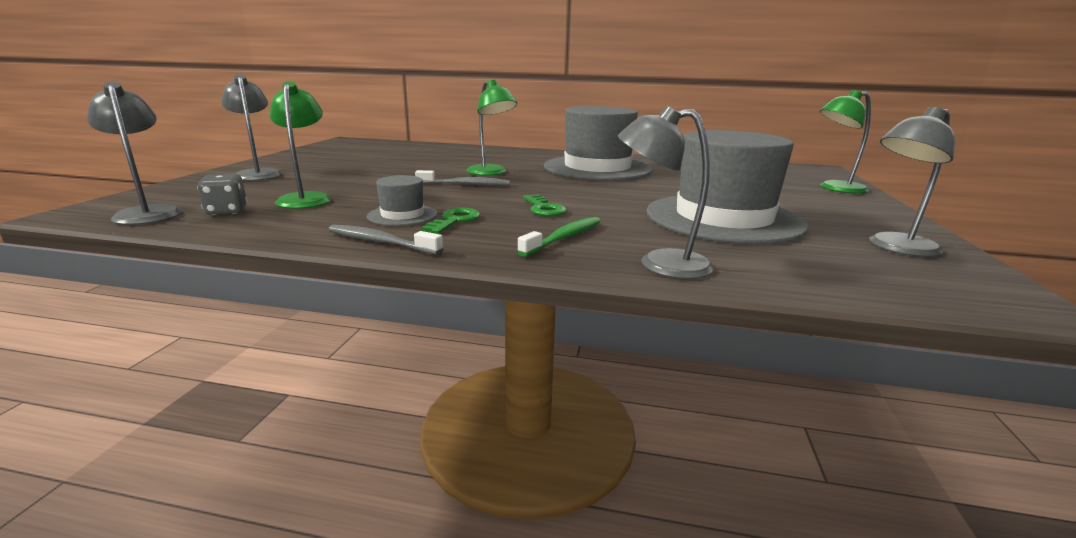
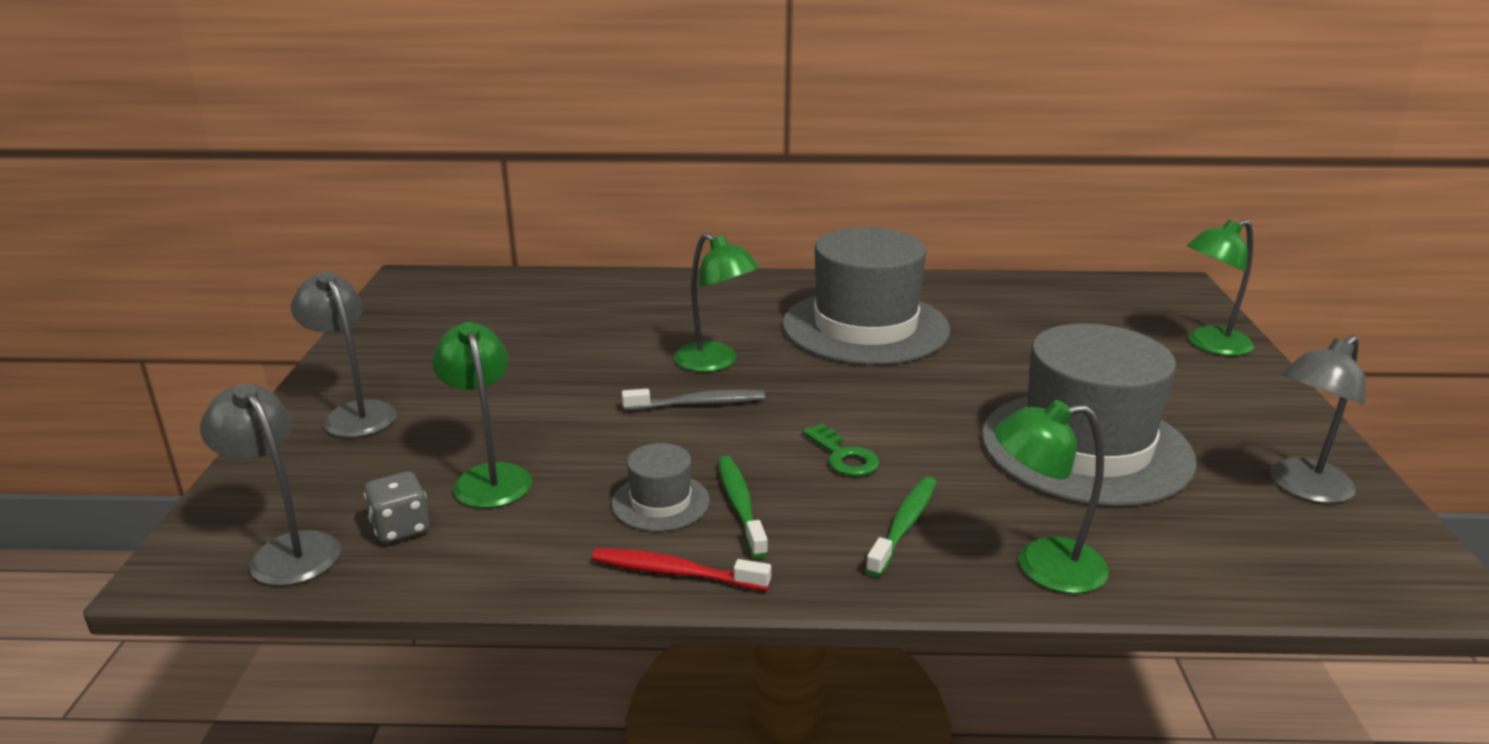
camera: 10 degrees left, 5 degrees up
(380, 242) = (675, 572): grey toothbrush -> red toothbrush
(454, 221) = (740, 505): green key -> green toothbrush
(660, 264) = (1042, 566): grey lamp -> green lamp

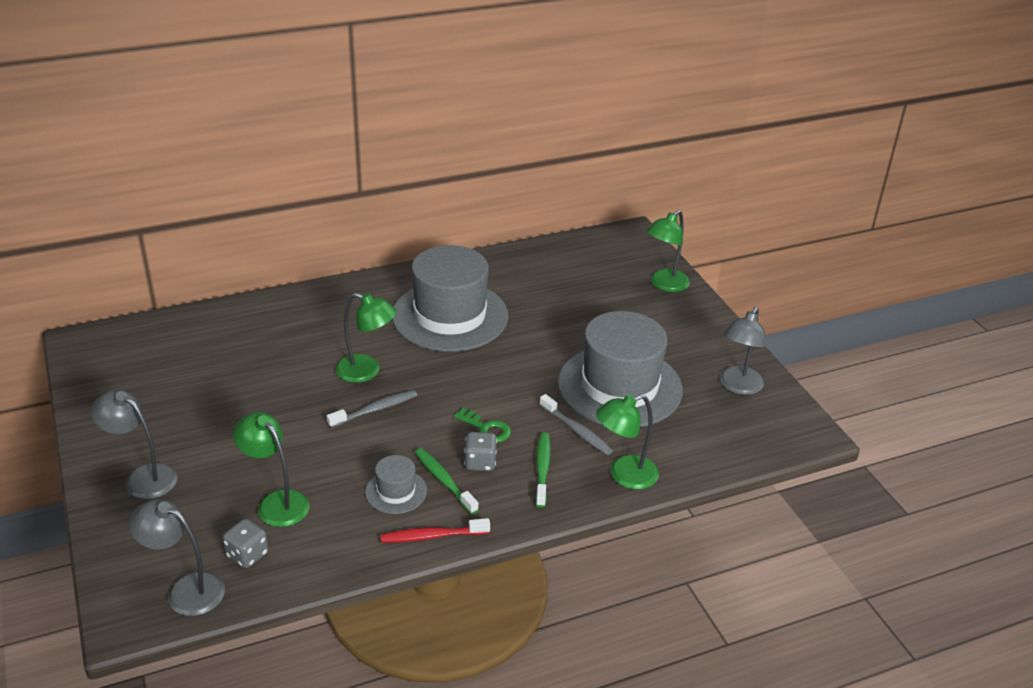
camera: 25 degrees left, 10 degrees up
(809, 495) = (480, 462): none -> grey dice
(987, 488) = (577, 431): none -> grey toothbrush

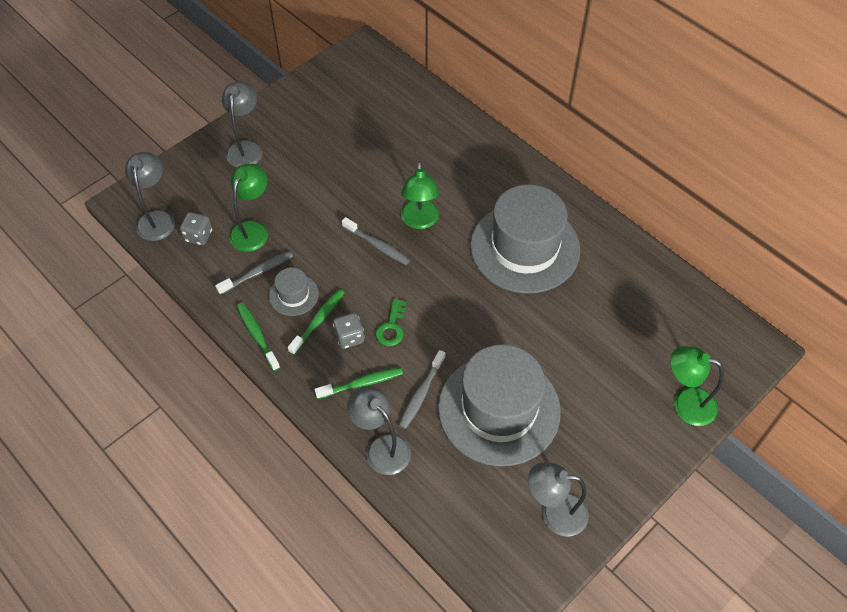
camera: 70 degrees right, 20 degrees up
(344, 514) = (257, 273): none -> grey toothbrush
(432, 536) = (257, 335): red toothbrush -> green toothbrush
(624, 475) = (381, 447): green lamp -> grey lamp

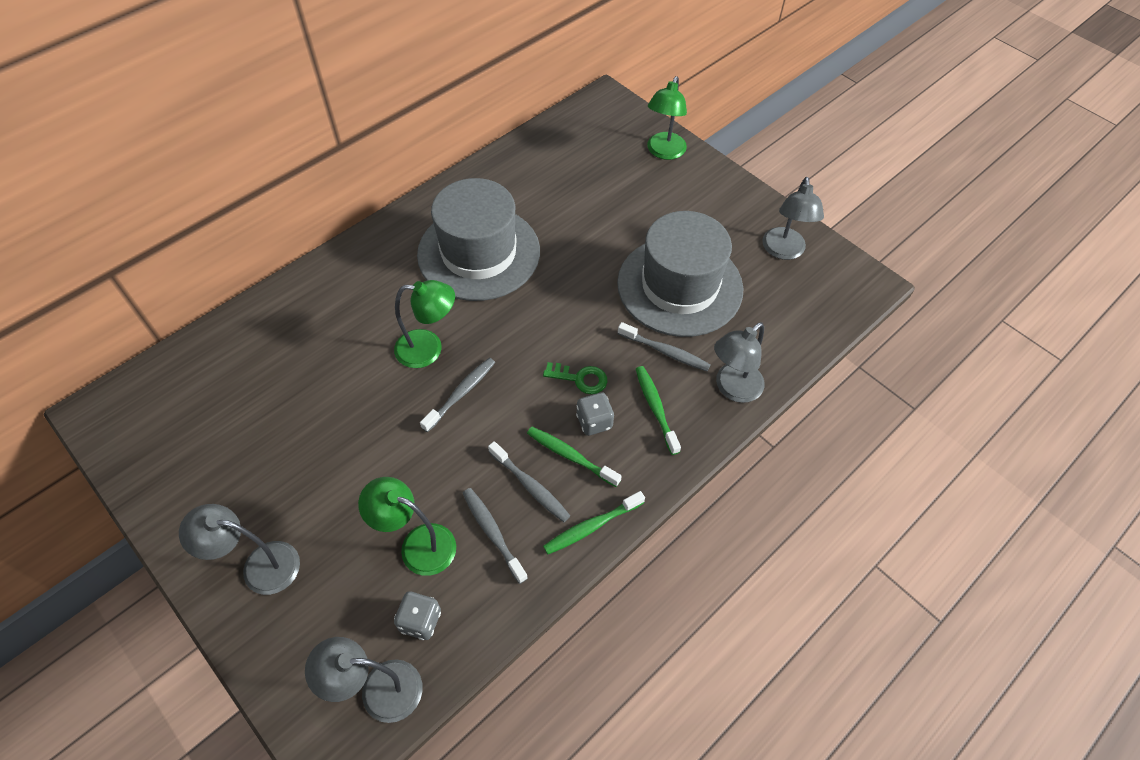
camera: 90 degrees left, 0 degrees up
(293, 295) = (530, 486): grey hat -> grey toothbrush

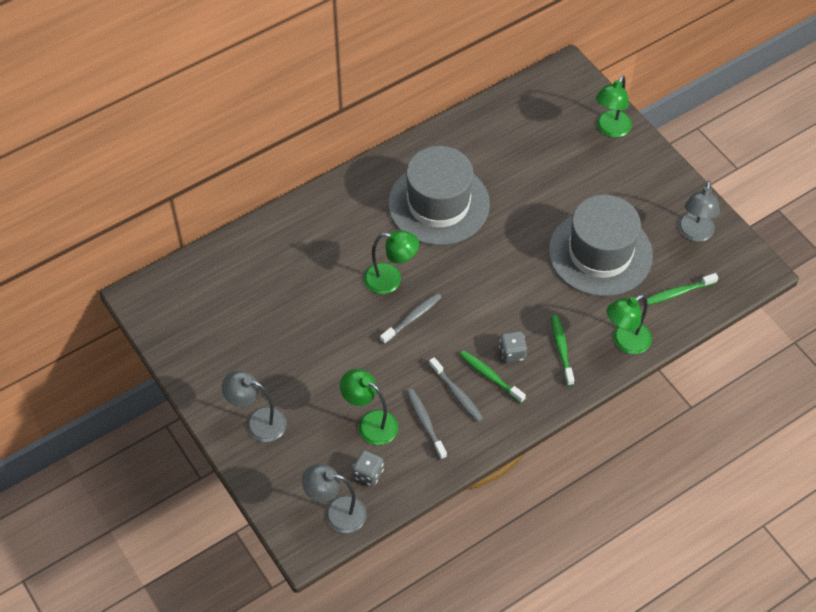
camera: 10 degrees right, 0 degrees up
(580, 379) = (506, 319): green key -> none
(591, 526) = (498, 428): green toothbrush -> green toothbrush (678, 293)
(665, 352) = (578, 306): grey toothbrush -> none
(732, 389) = (625, 342): grey lamp -> green lamp

